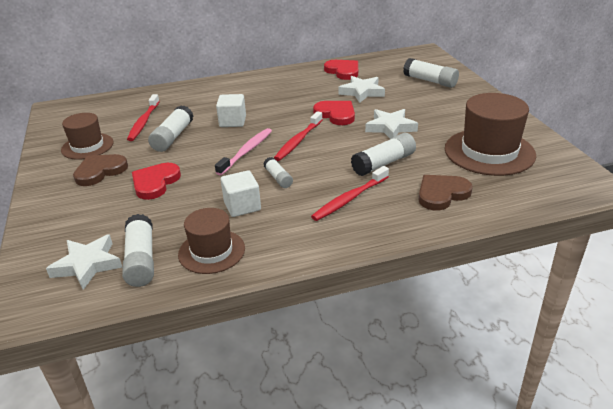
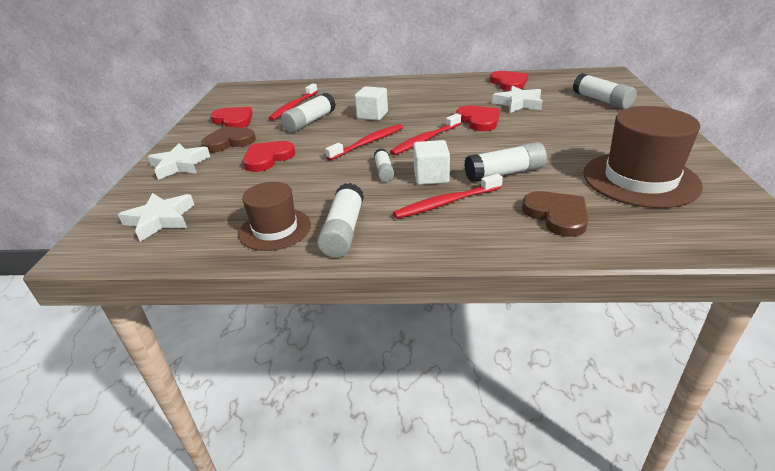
camera: 20 degrees right, 0 degrees up
(87, 146) = (234, 120): brown hat -> red heart
(141, 260) = (207, 224): white glue stick -> white glue stick (343, 231)
(242, 206) = (332, 191): white cube -> white cube (431, 176)
(246, 151) = (368, 143): pink toothbrush -> red toothbrush
(390, 127) = (532, 139): white star -> white star (180, 165)
(442, 194) = (557, 215): brown heart -> brown heart turned 75 degrees clockwise

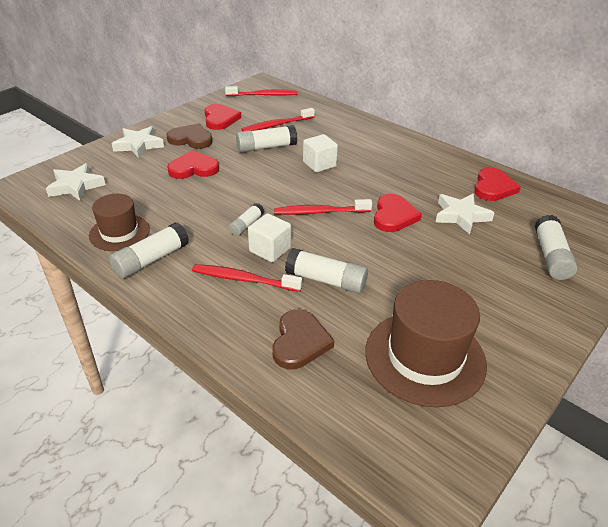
camera: 35 degrees right, 5 degrees up
(368, 143) = (276, 191): red toothbrush -> red toothbrush (263, 95)

